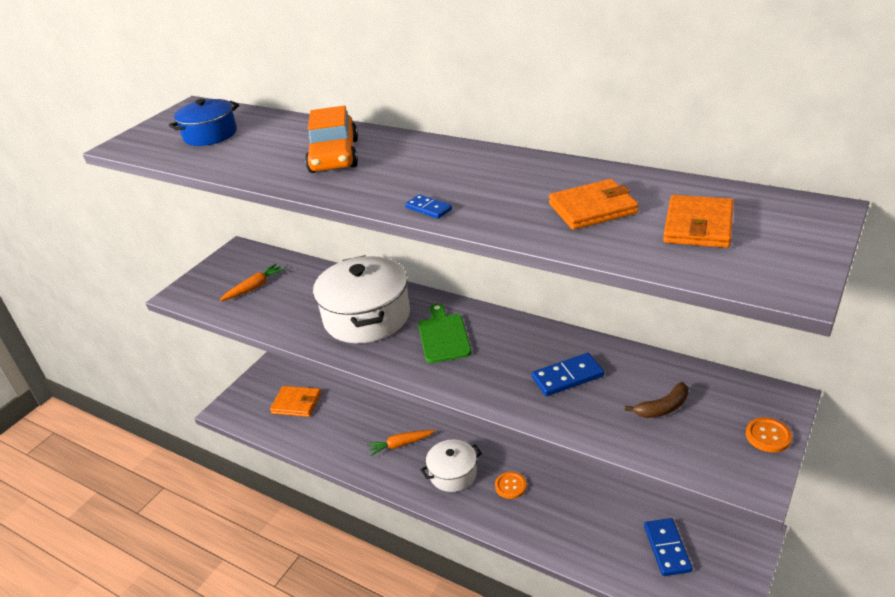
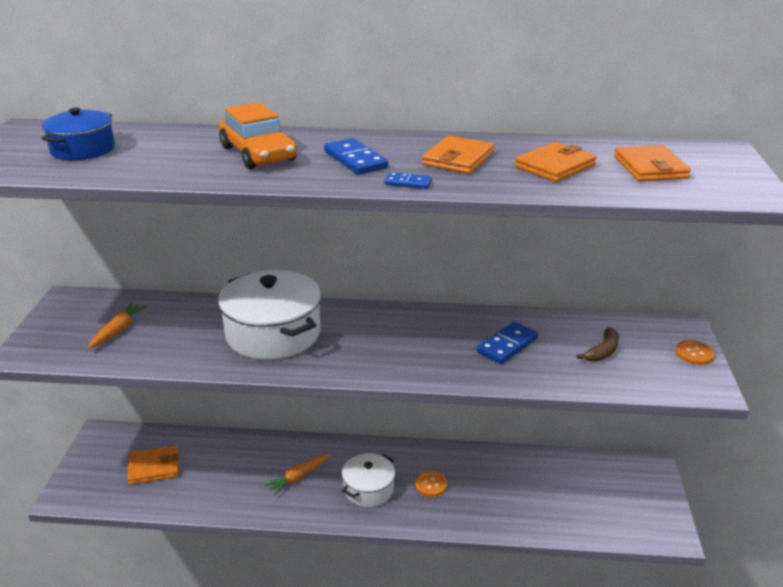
camera: 30 degrees left, 5 degrees down
(443, 336) = (367, 335): green cutting board -> none
(503, 185) = (458, 159): none -> orange wallet
(667, 548) = (595, 497): blue domino -> blue domino (355, 160)

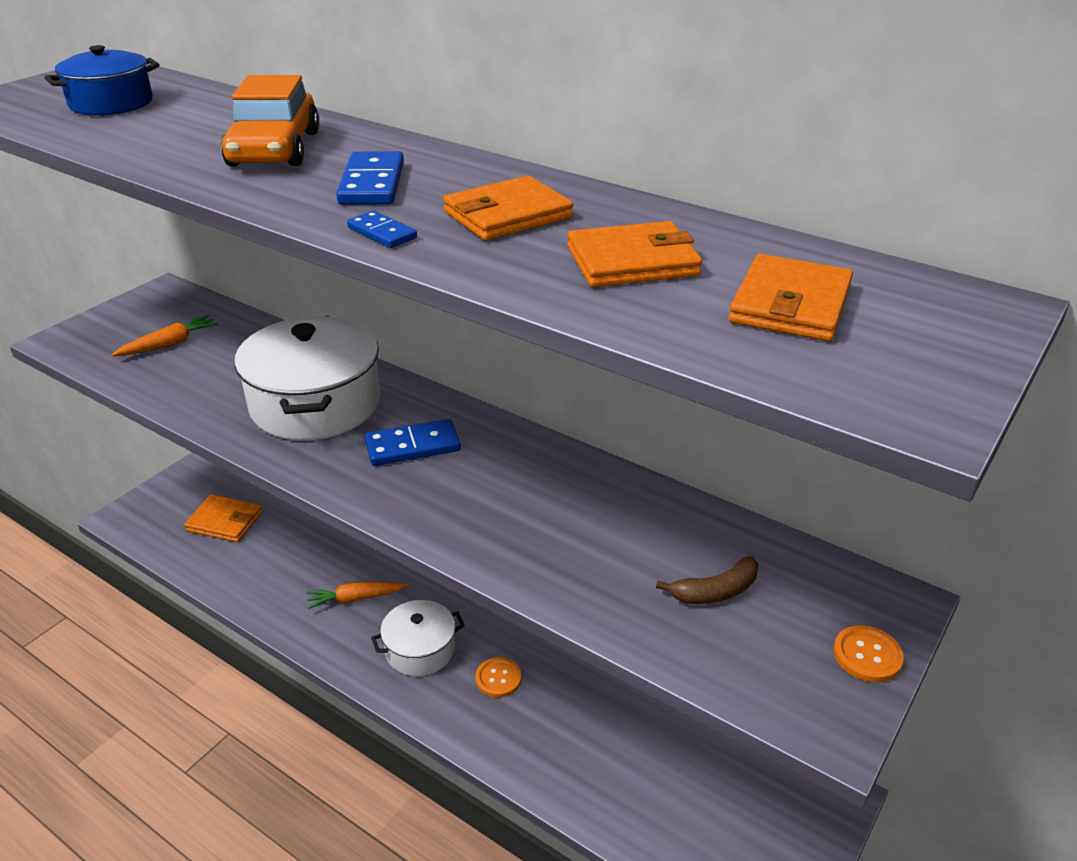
camera: 30 degrees right, 5 degrees up
(507, 345) = (583, 527): blue domino -> blue domino (413, 446)

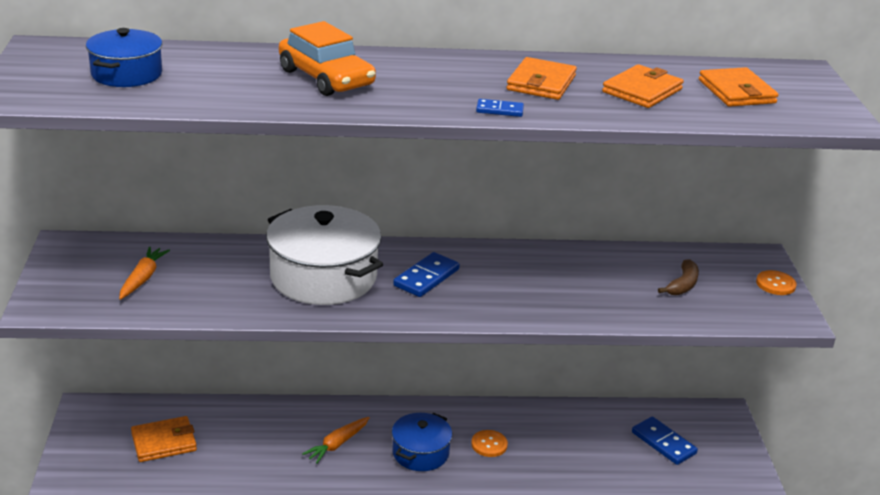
camera: 40 degrees left, 5 degrees down
(372, 184) = (434, 84): blue domino -> blue domino (663, 443)
(420, 650) = (420, 453): white pot -> blue pot

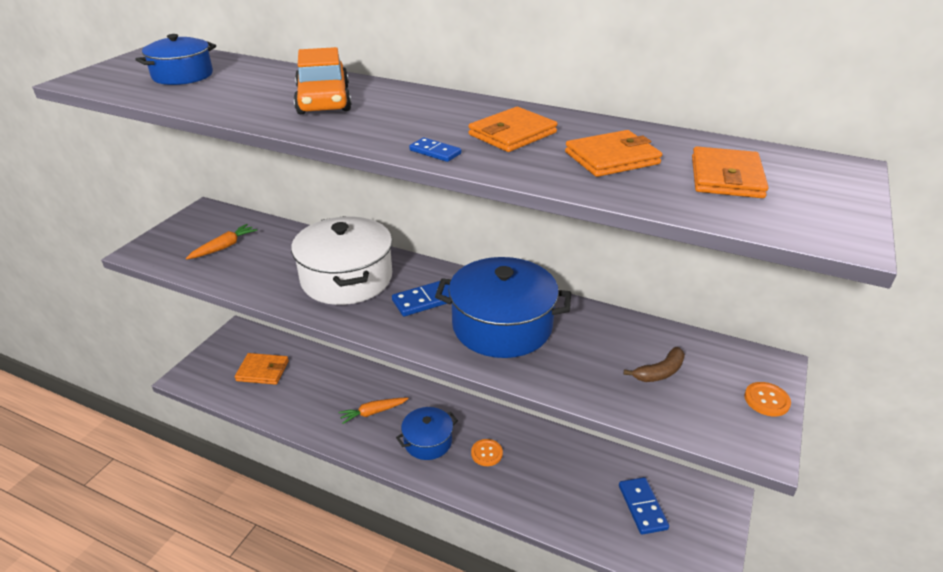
camera: 30 degrees right, 5 degrees up
(520, 282) = (502, 326): none -> blue pot

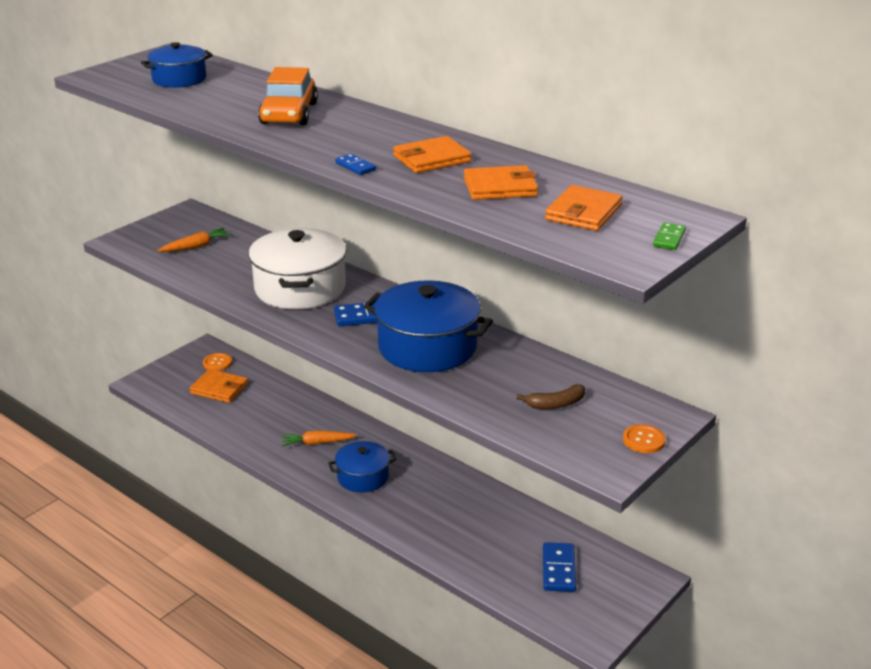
camera: 15 degrees right, 5 degrees down
(486, 453) = (418, 497): orange button -> orange button (217, 363)
(845, 197) = (669, 238): none -> green domino

